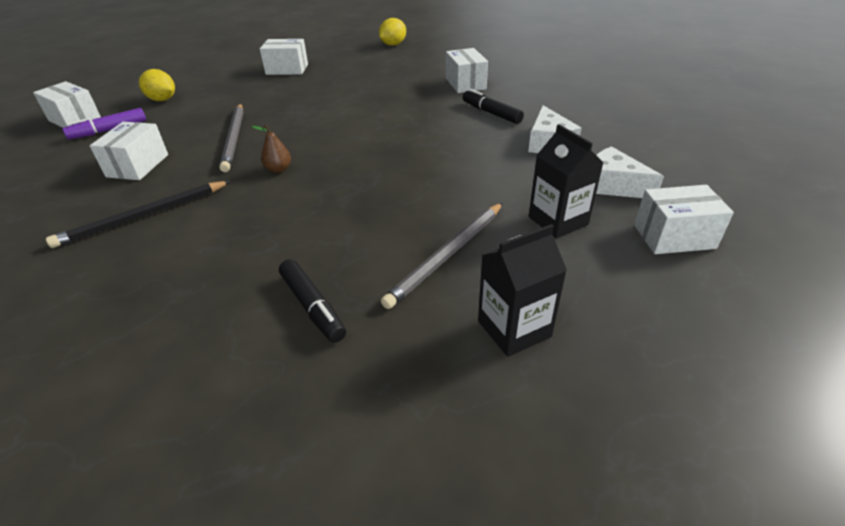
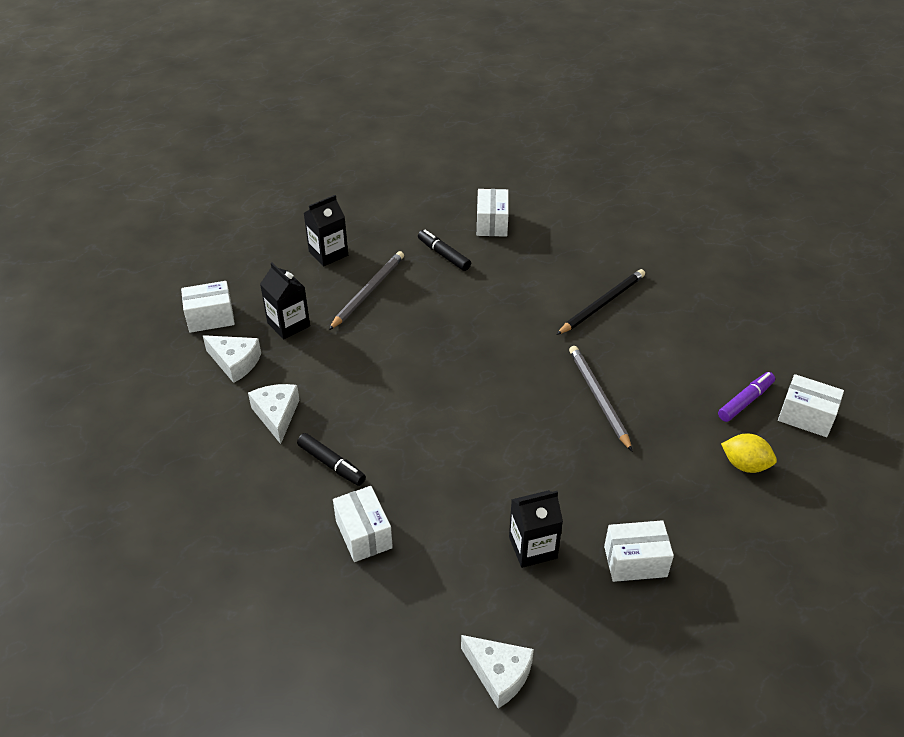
camera: 170 degrees right, 5 degrees up
(138, 166) = (660, 354): white box -> white box (492, 223)
(278, 169) = (527, 359): brown pear -> none
(349, 75) = (533, 547): none -> black carton
(393, 44) = (499, 674): yellow lemon -> white cheese

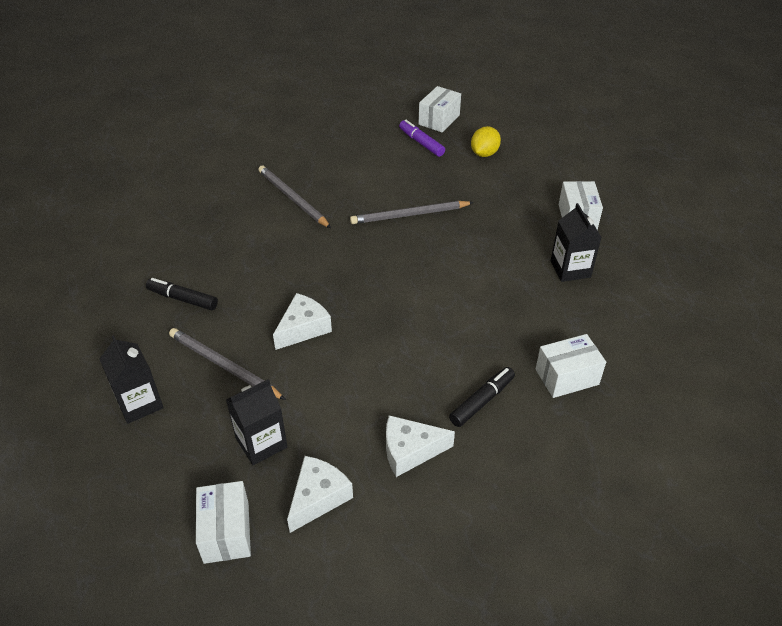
camera: 85 degrees left, 0 degrees up
(444, 255) = (183, 299): black marker -> black marker turned 60 degrees clockwise
(492, 223) = (144, 258): white box -> none
(499, 674) = (689, 298): white cheese -> white cheese (303, 328)
(602, 304) = (293, 199): black pencil -> grey pencil

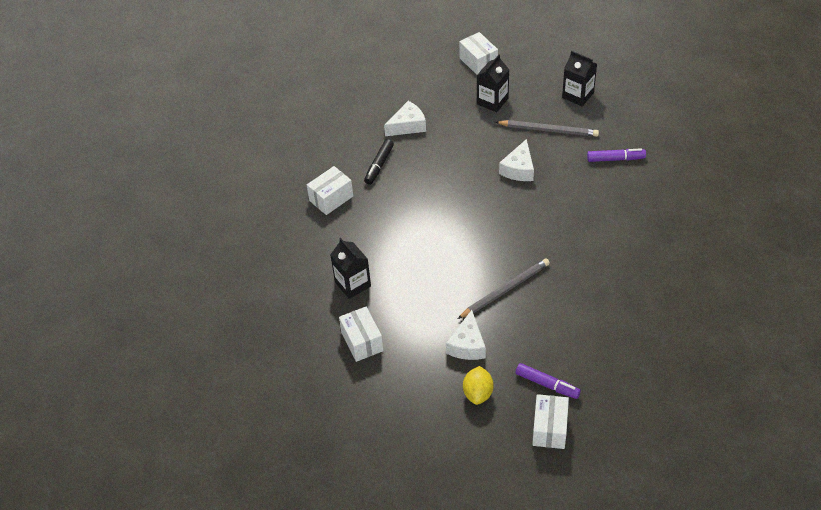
camera: 160 degrees right, 5 degrees up
(183, 299) = (615, 159): black marker -> purple marker
(293, 199) = (613, 270): grey pencil -> none
(318, 497) = (443, 89): white cheese -> white cheese (467, 345)

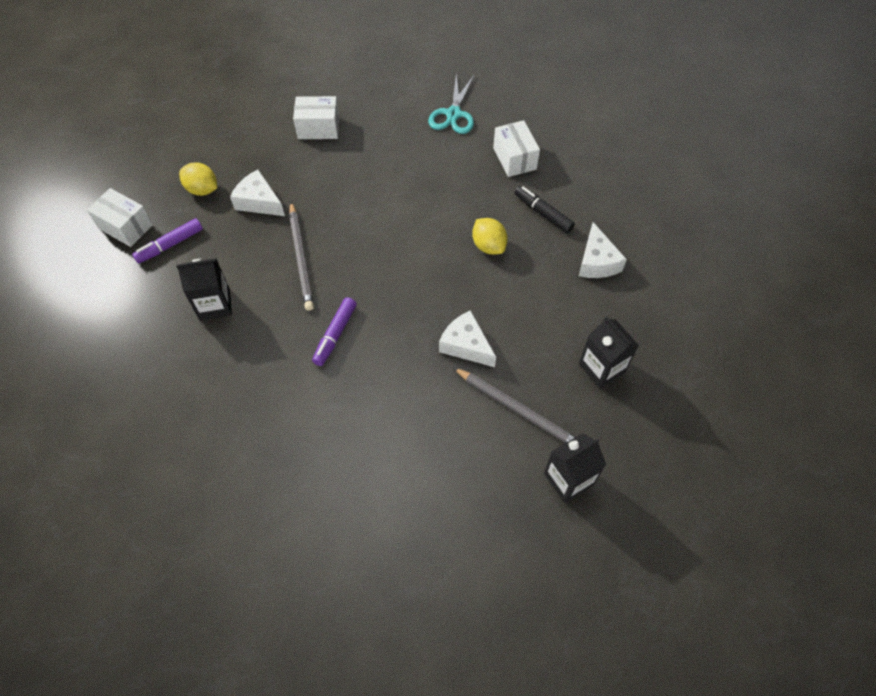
camera: 110 degrees right, 10 degrees up
(299, 253) = (453, 114): none -> turquoise scissors
(353, 284) = (390, 141): black carton -> black carton (214, 304)
(427, 185) = (488, 246): none -> yellow lemon
(478, 62) = (689, 384): white box -> none
(548, 130) = (517, 409): grey pencil -> grey pencil turned 90 degrees counterclockwise
(615, 159) = (425, 464): purple marker -> purple marker (335, 334)

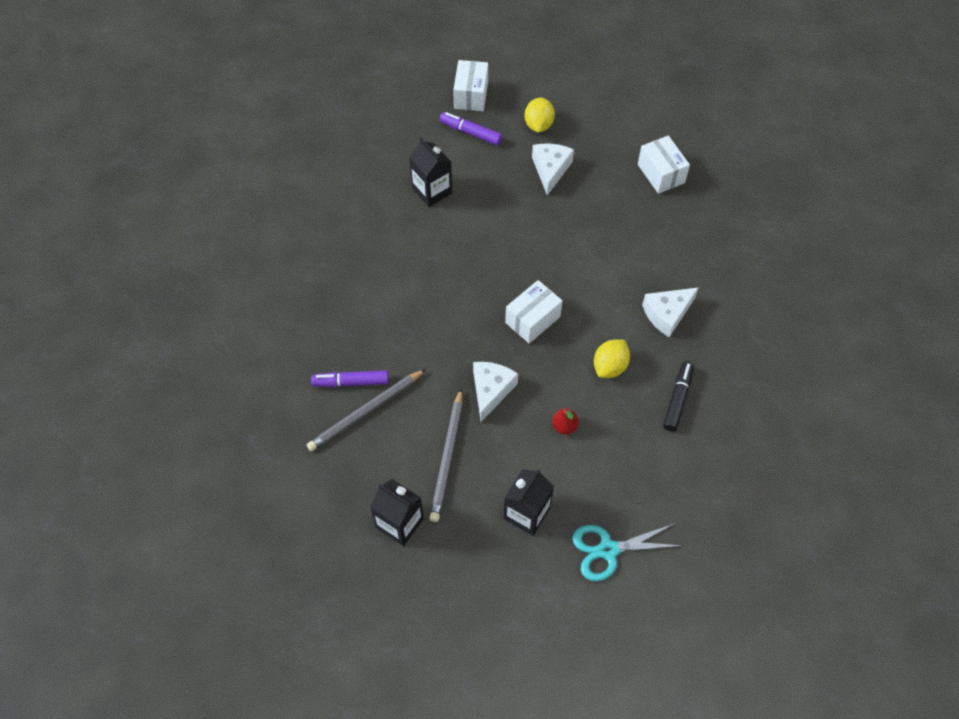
camera: 65 degrees right, 0 degrees up
(301, 257) = (511, 227): grey pencil -> grey pencil (366, 411)
(335, 334) = (449, 287): purple marker -> purple marker (351, 382)
(453, 114) = (753, 273): turquoise scissors -> turquoise scissors (608, 550)
(514, 158) = (731, 348): white box -> white box (532, 319)
(530, 303) = (564, 426): none -> red pear
(596, 262) = (647, 468): white cheese -> white cheese (667, 314)

